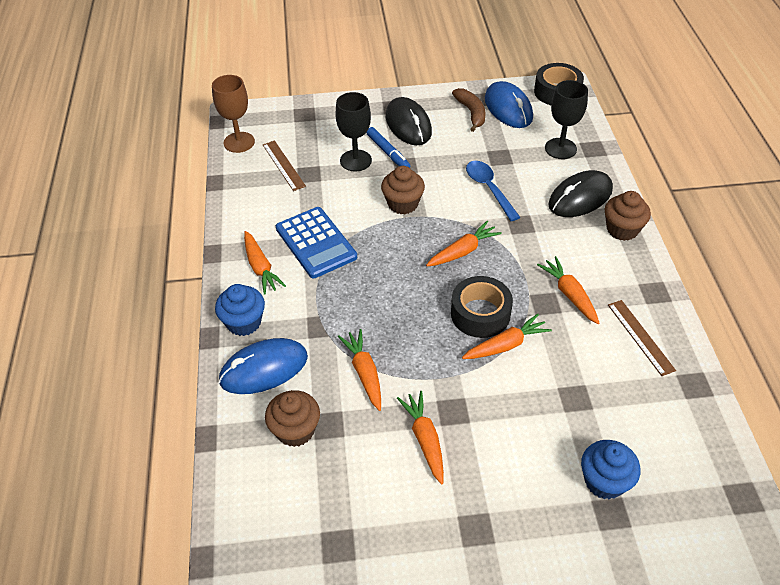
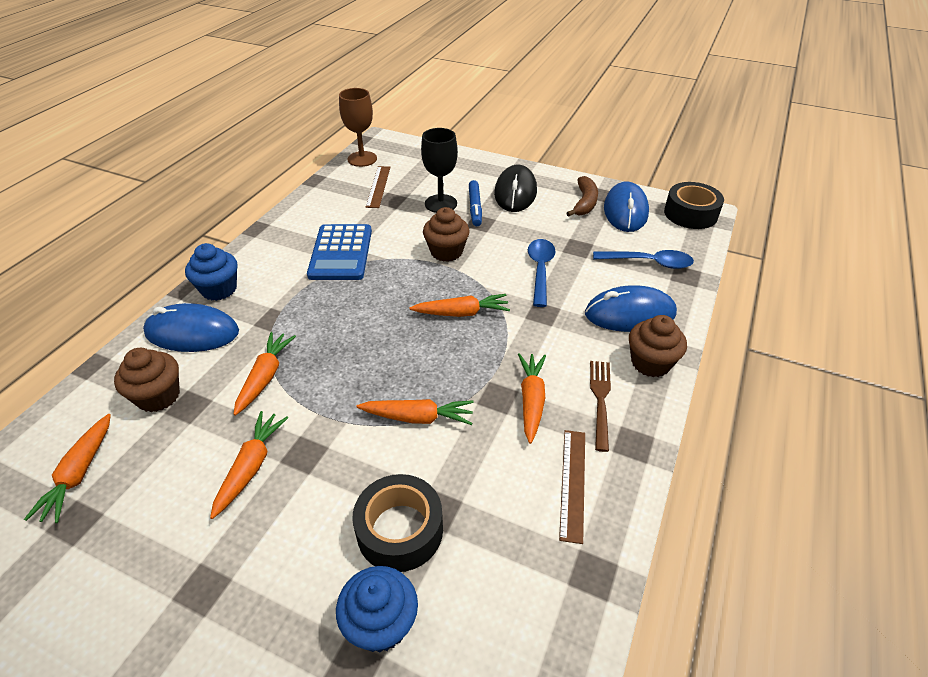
camera: 30 degrees right, 5 degrees down
(261, 268) = (278, 254): orange carrot -> orange carrot (79, 474)
(480, 314) = (422, 376): black tape -> black tape (400, 530)
(560, 148) = (649, 262): black goblet -> blue spoon
(580, 197) = (630, 314): black mouse -> blue mouse
(612, 272) = (600, 400): none -> brown fork

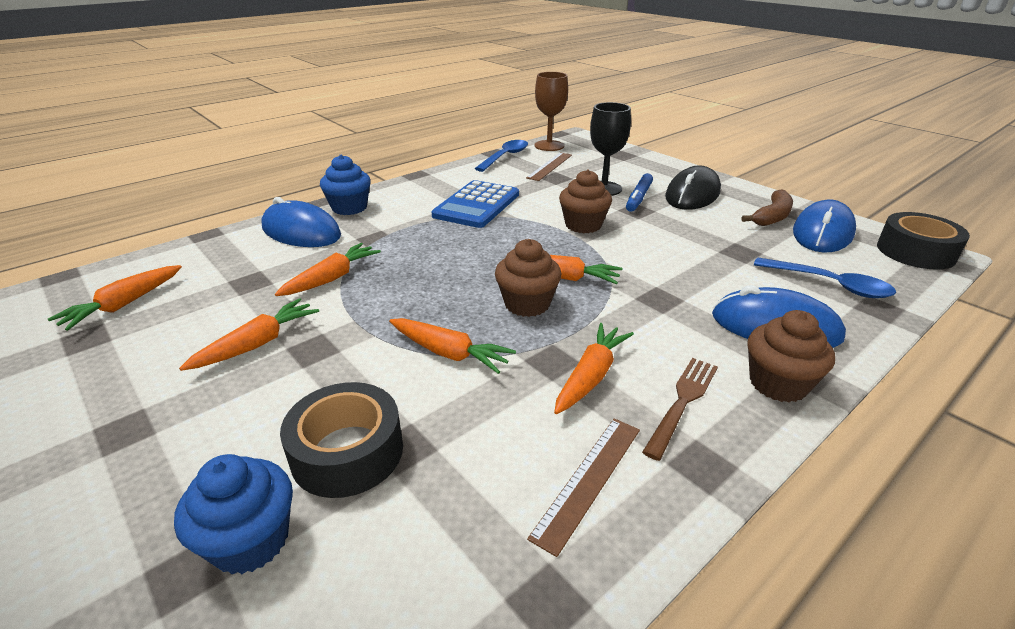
camera: 25 degrees right, 10 degrees down
(158, 396) = (234, 268): brown cupcake -> brown cupcake (527, 304)
(540, 270) = (680, 261): blue spoon -> blue spoon (505, 157)

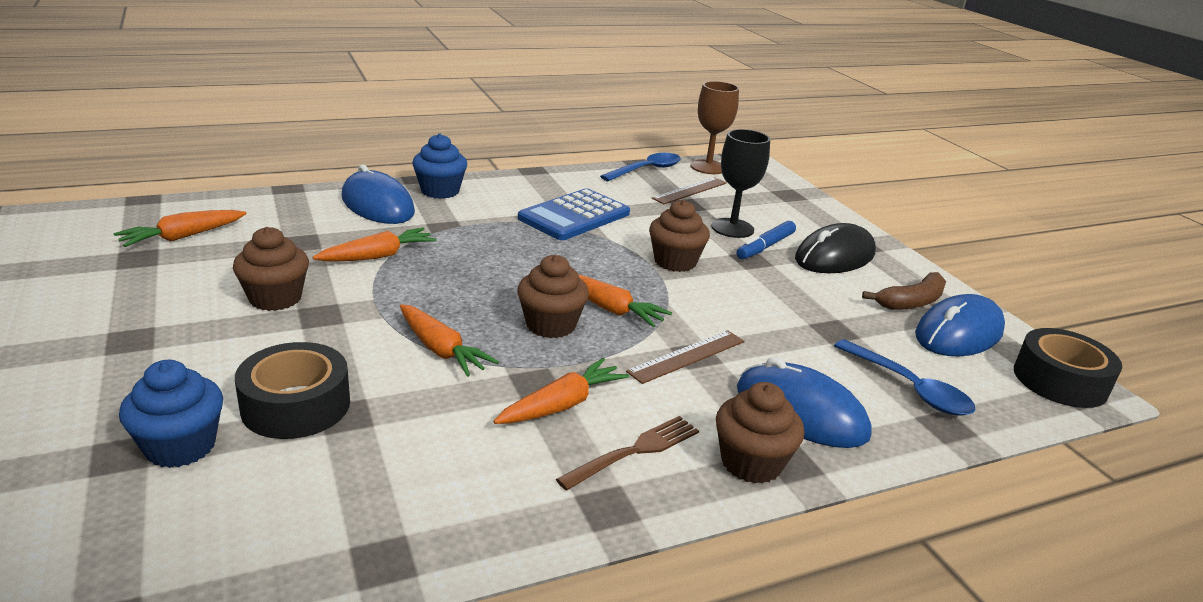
camera: 15 degrees right, 5 degrees down
(257, 344) = (275, 298): orange carrot -> brown cupcake
(589, 480) = (489, 487): brown ruler -> brown ruler (687, 356)

